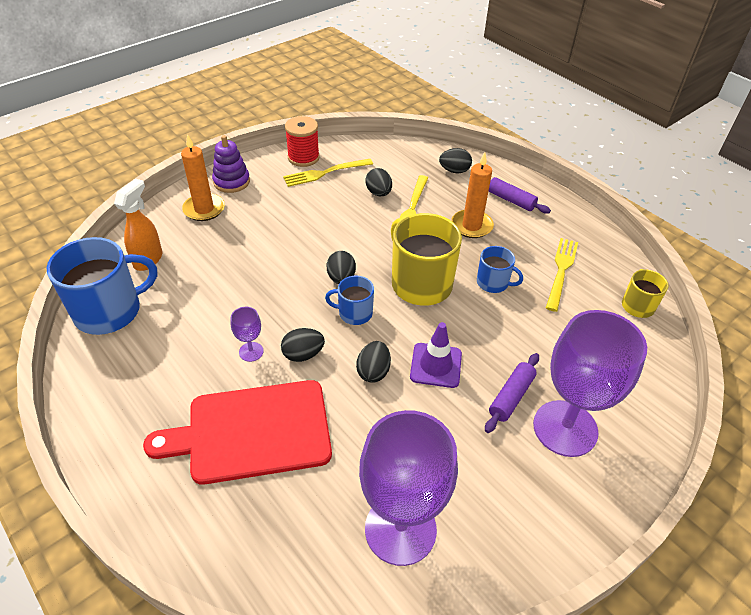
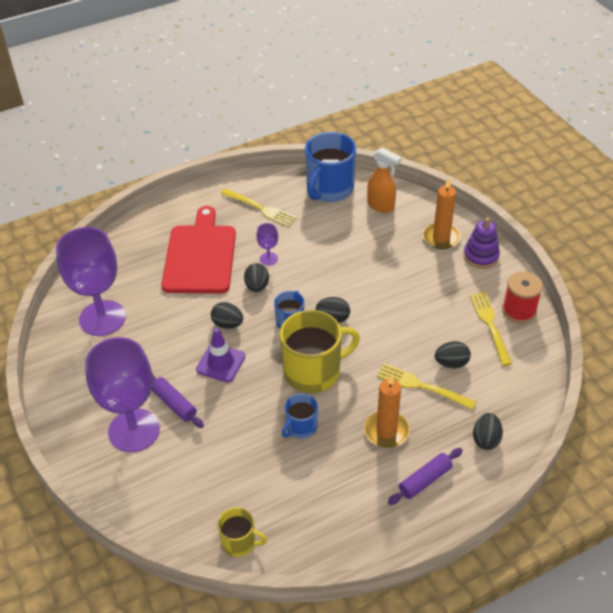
camera: 105 degrees right, 0 degrees up
(109, 311) = (329, 189): blue mug -> blue mug turned 45 degrees clockwise
(561, 270) = (304, 491): yellow fork -> yellow fork (261, 208)

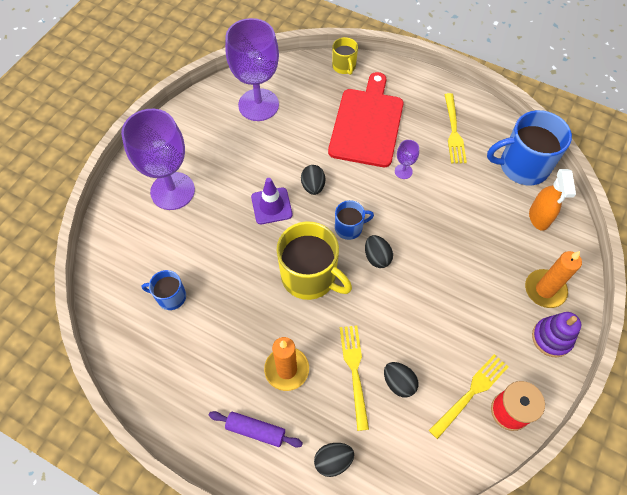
camera: 55 degrees right, 15 degrees up
(174, 404) = (212, 200): purple rolling pin -> none
(200, 256) = (367, 124): red cutting board -> red cutting board turned 45 degrees counterclockwise
(239, 542) = (117, 322): yellow mug -> yellow mug (344, 66)
(257, 286) = (367, 182): black egg -> none
(301, 427) = (248, 301): blue mug -> blue mug (170, 297)

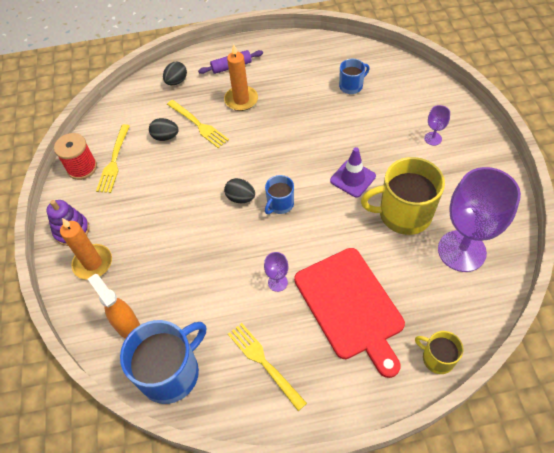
camera: 145 degrees right, 5 degrees down
(172, 191) = (433, 138): purple goblet -> purple goblet, size x0.42
(310, 276) = (277, 154): yellow mug -> yellow mug (403, 214)
(313, 186) = (338, 215): black egg -> none

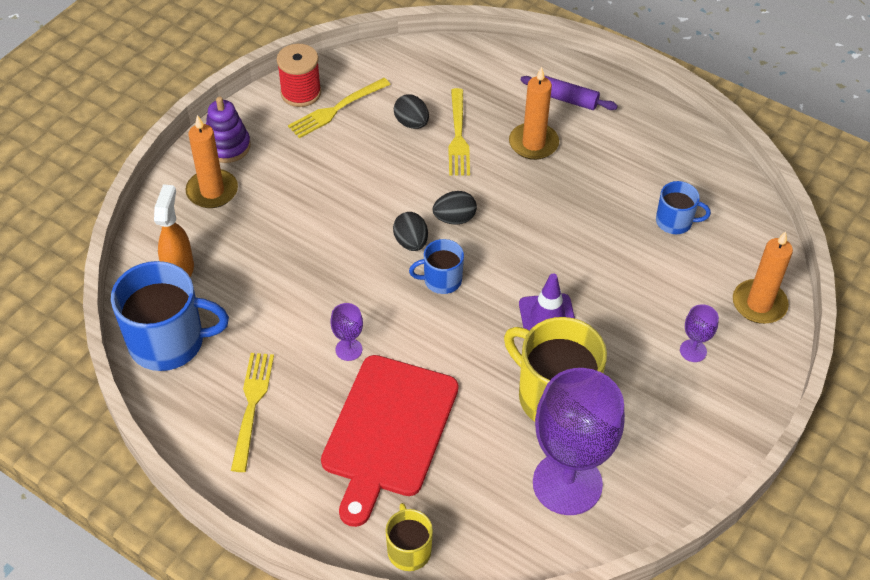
camera: 40 degrees right, 5 degrees down
(176, 81) = (490, 73): black egg -> black egg (454, 218)
(431, 94) = (759, 304): none -> orange candle

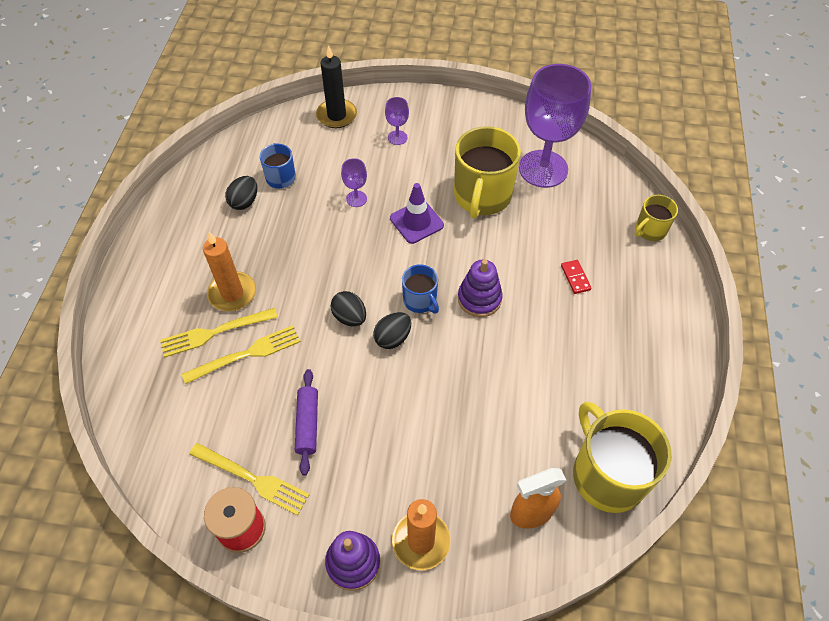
camera: 115 degrees left, 5 degrees up
(168, 342) = (607, 475): blue mug -> yellow mug
(252, 405) = (618, 376): yellow fork -> yellow fork (214, 333)
(348, 349) = (525, 334): purple goblet -> purple goblet (356, 199)
(388, 431) = (575, 278): red cutting board -> red domino
(411, 123) = (245, 400): black egg -> black egg (244, 202)
(414, 330) = (479, 299): none -> purple stacking toy
(567, 99) = (163, 287): purple rolling pin -> purple rolling pin (307, 424)
(759, 304) = (336, 115): orange candle -> black candle

